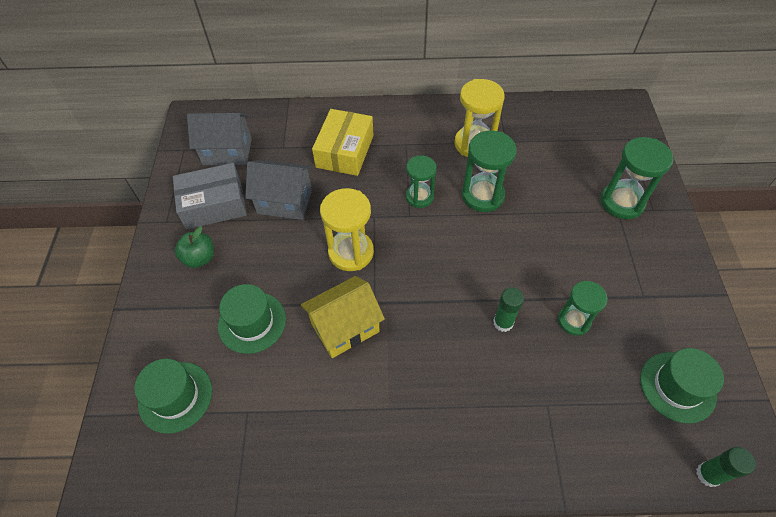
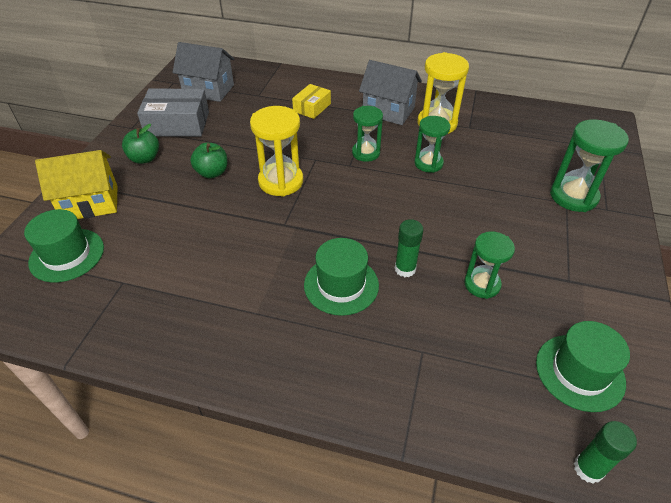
camera: 15 degrees right, 10 degrees down
(252, 322) = (164, 214): green hat -> green hat (341, 285)
(278, 259) = (212, 173): none -> green apple
(284, 202) = (239, 133): grey house -> grey house (388, 111)
(345, 151) = (312, 107): yellow box -> yellow box, size x0.59
(345, 327) = (246, 238): yellow house -> yellow house (90, 203)
(482, 195) = (428, 163): green hourglass -> green hourglass, size x0.66

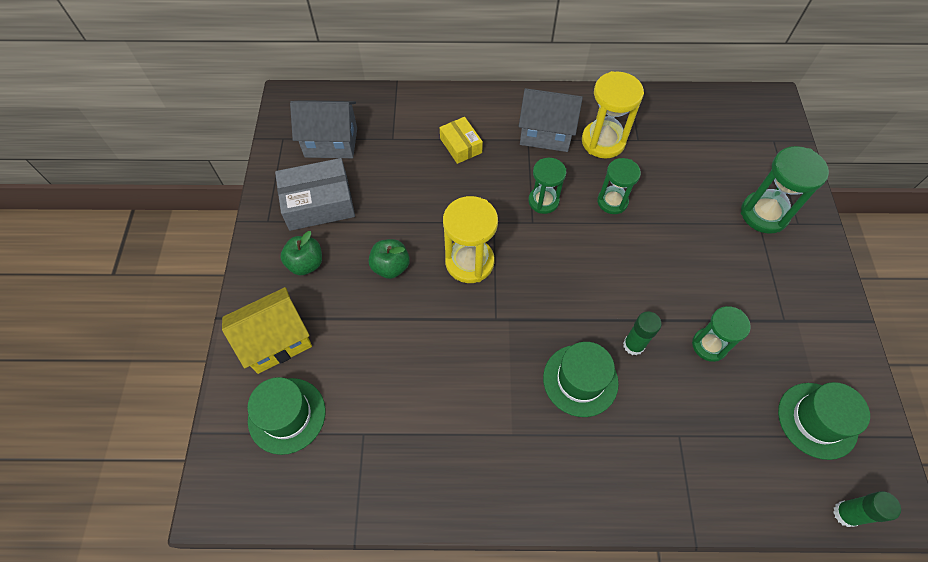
camera: 15 degrees left, 15 degrees up
(312, 107) = (461, 145): yellow box -> yellow box turned 45 degrees counterclockwise

